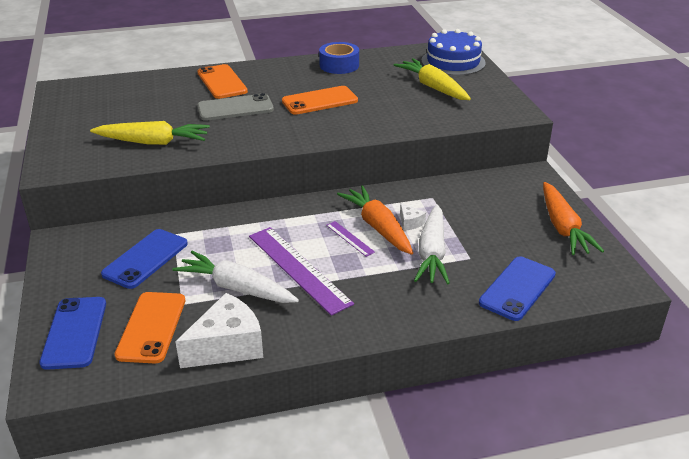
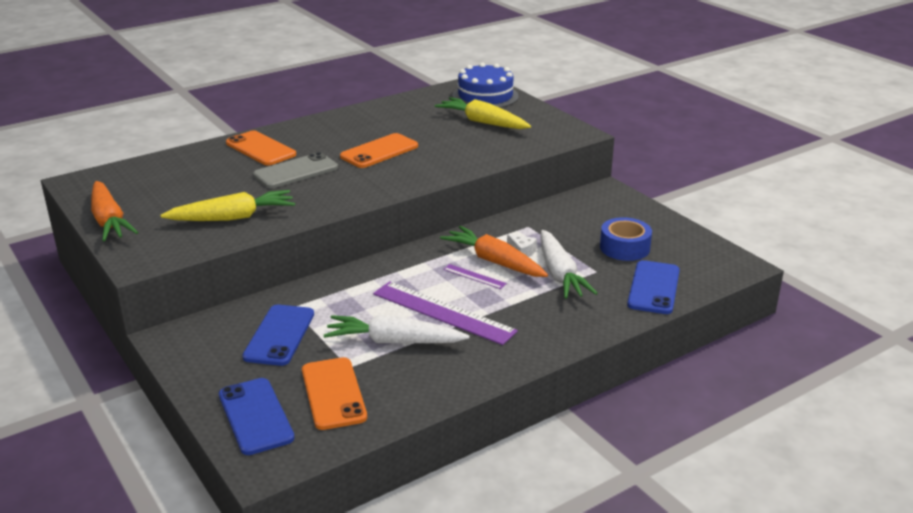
camera: 20 degrees left, 5 degrees down
(227, 346) = (422, 392): white cheese -> none
(339, 65) = (373, 115): blue tape -> blue tape (624, 247)
(563, 227) = (661, 230): orange carrot -> orange carrot (109, 221)

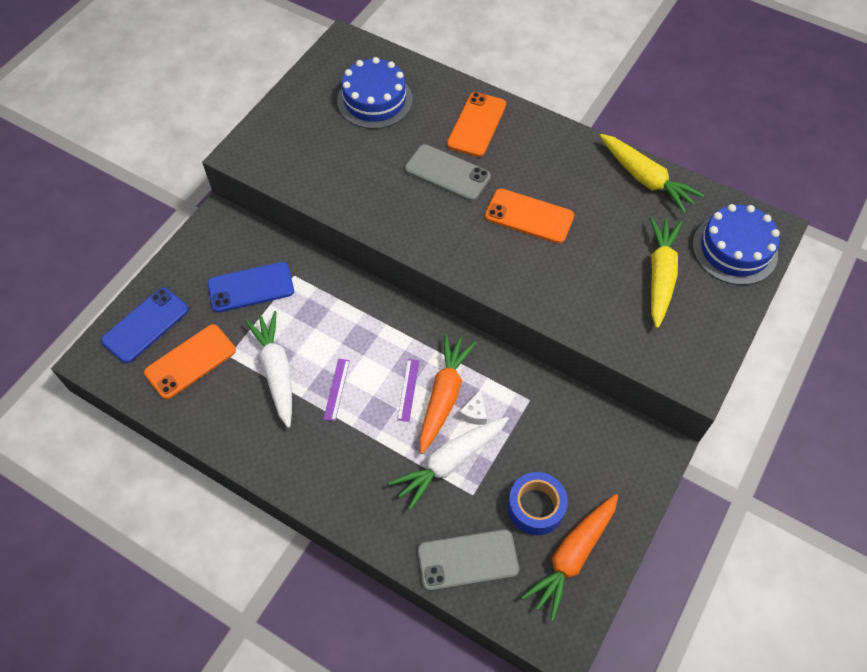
camera: 65 degrees right, 30 degrees up
(109, 221) = (293, 99): orange carrot -> orange carrot (572, 556)
(170, 183) = (375, 100): none -> blue cake
(233, 217) = (339, 173): yellow carrot -> yellow carrot (645, 179)
(443, 312) = (336, 389): purple ruler -> purple ruler, size x0.45
(653, 288) = (467, 560): blue phone -> grey phone

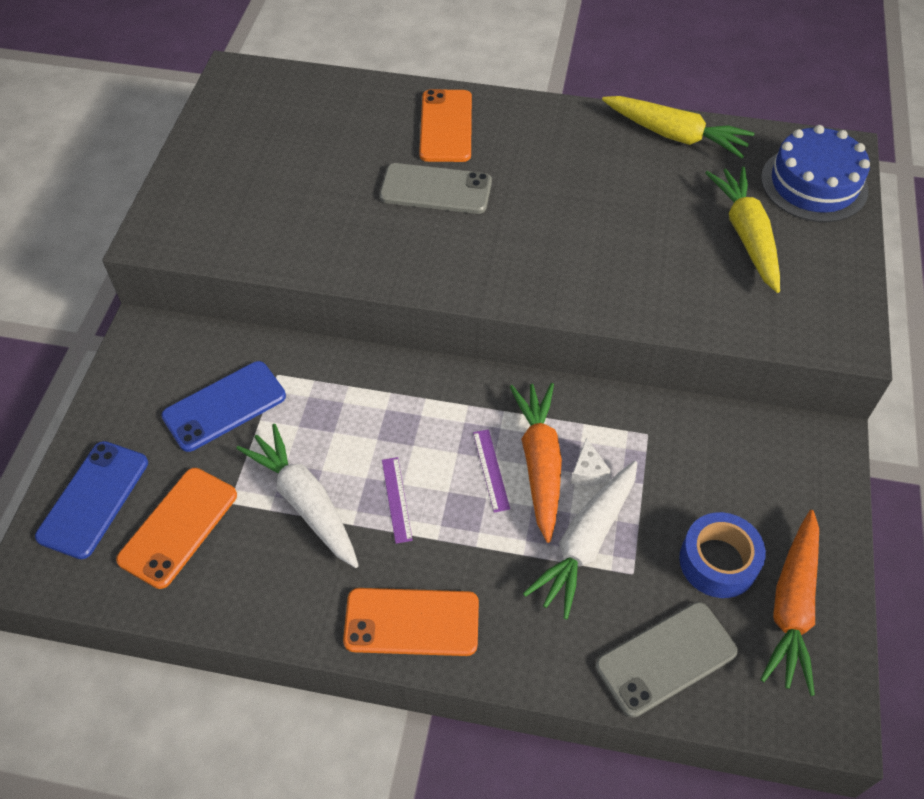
camera: 20 degrees left, 5 degrees down
(375, 100) = (304, 130): blue cake -> none
(529, 216) = (560, 212): orange phone -> orange phone (411, 622)

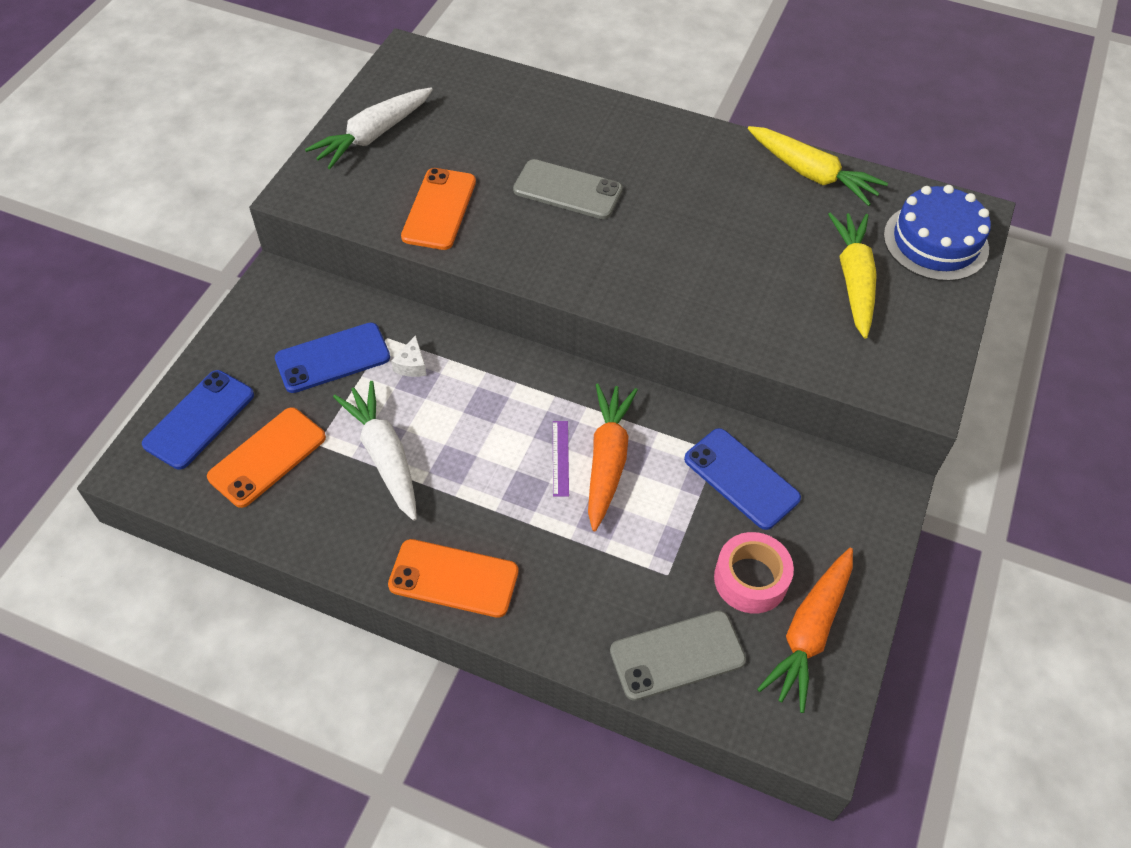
camera: 10 degrees right, 0 degrees up
(396, 499) = (467, 468): purple ruler -> none
(446, 126) = (593, 132): orange phone -> orange phone (439, 209)
(585, 542) = (631, 539): white carrot -> white carrot (373, 135)
(588, 472) = (650, 476): white cheese -> white cheese (411, 365)
(680, 457) = (741, 478): none -> blue phone
(718, 562) = (750, 579): blue tape -> pink tape

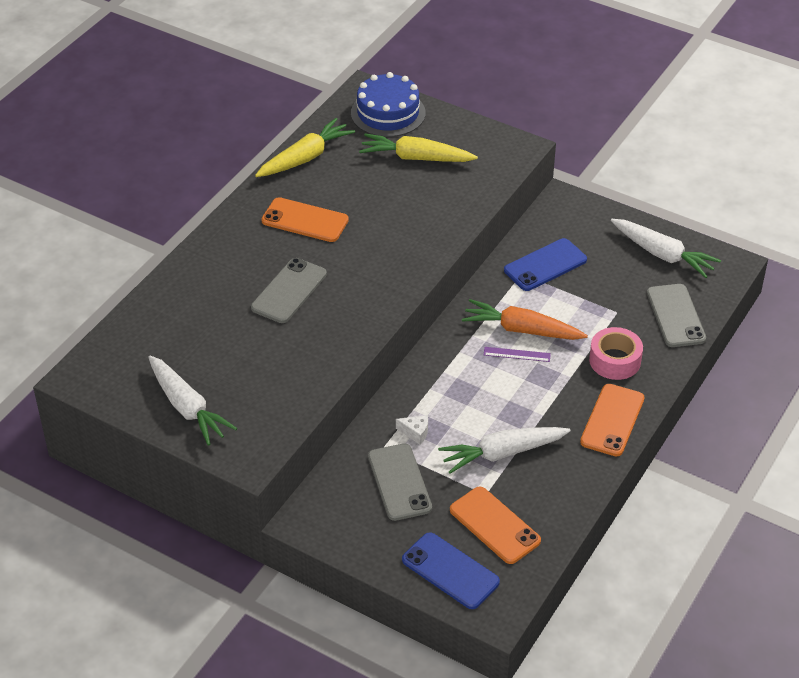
camera: 80 degrees left, 10 degrees down
(333, 358) = (399, 482): blue phone -> grey phone
(439, 209) = (292, 369): orange phone -> orange phone (305, 220)
(750, 579) = (623, 274): pink tape -> pink tape (615, 360)
(809, 633) = (663, 254): orange carrot -> white carrot

